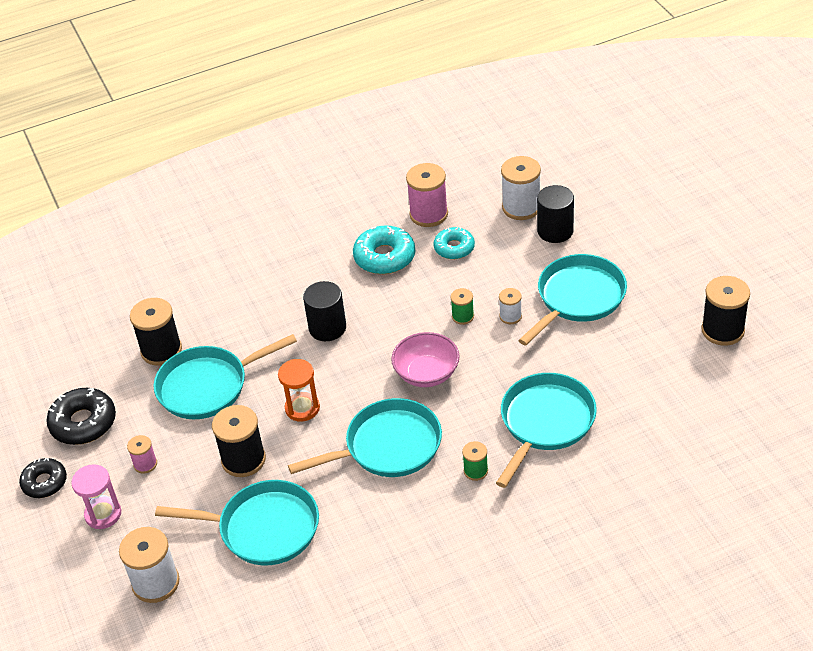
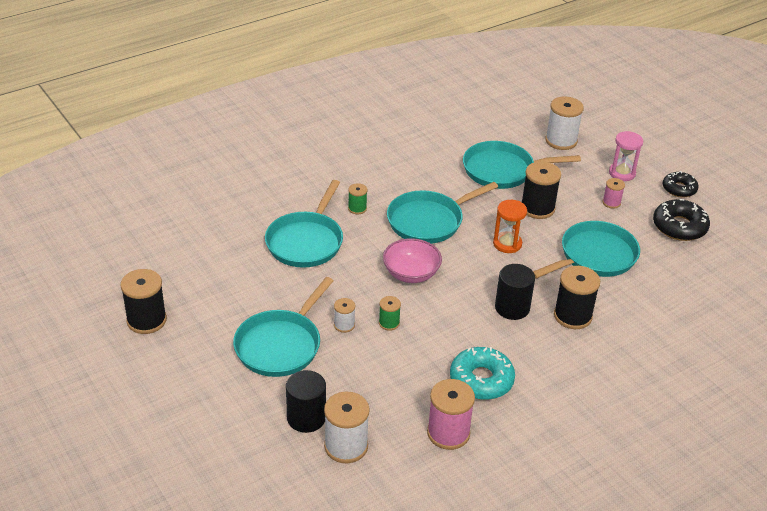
camera: 165 degrees right, 5 degrees down
(161, 350) = (652, 283): black spool -> black spool (572, 316)
(454, 248) = (411, 393): turquoise donut -> none

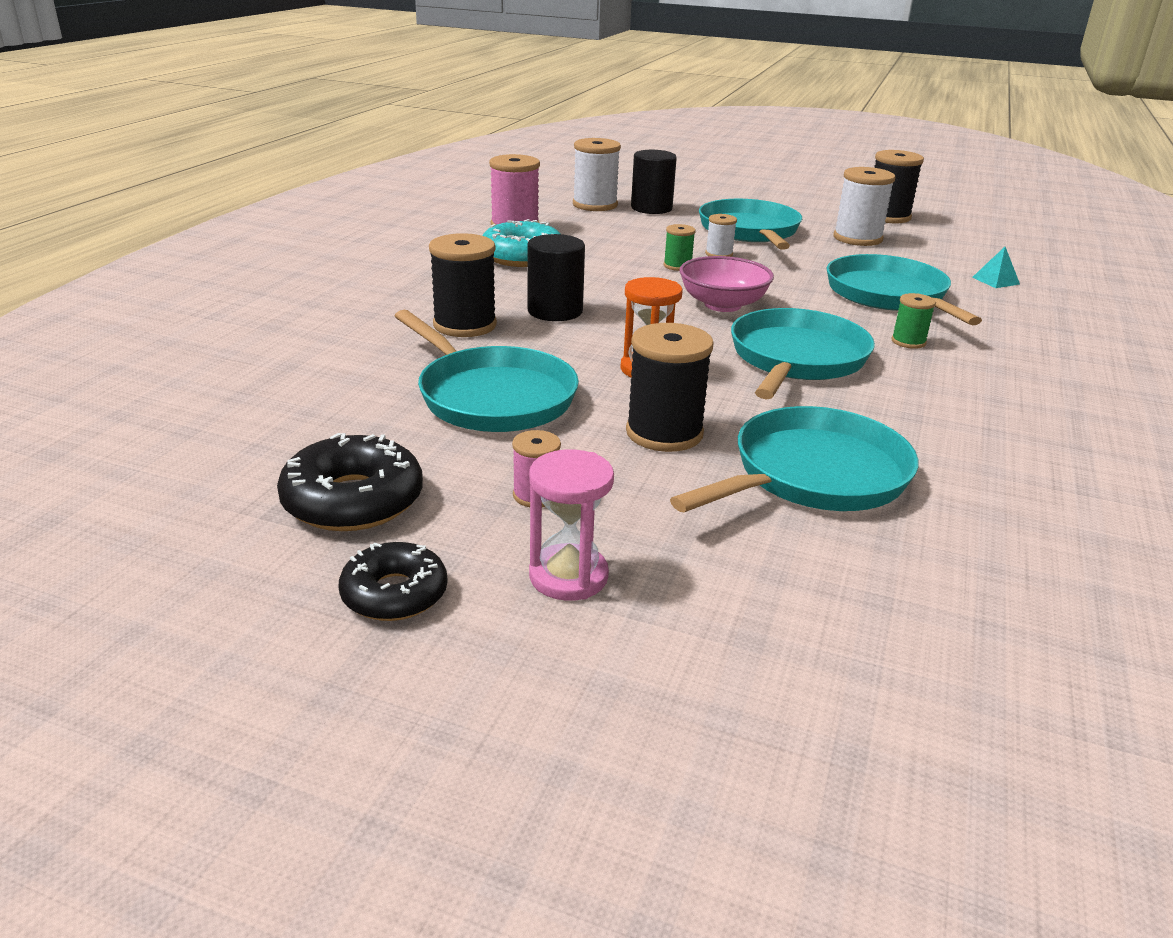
camera: 145 degrees right, 10 degrees down
(221, 227) = (995, 280): none -> turquoise pyramid
(561, 141) = (797, 603): white spool -> white spool (857, 238)
(594, 256) = (492, 396): turquoise pan -> turquoise pan turned 60 degrees counterclockwise

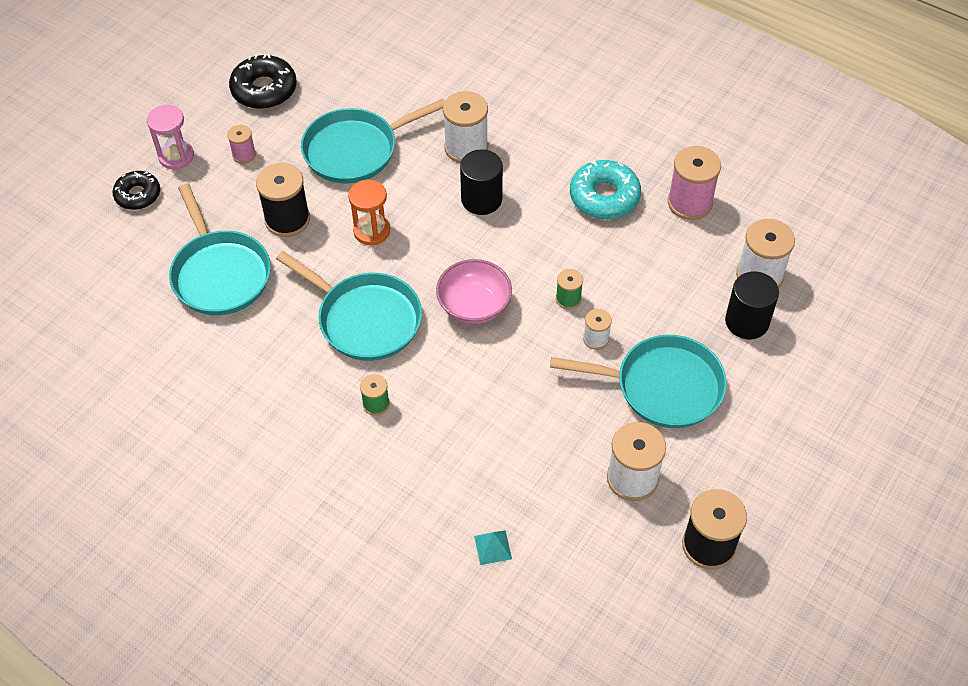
camera: 105 degrees right, 25 degrees up
(394, 594) = (188, 100): black donut -> black donut (138, 195)
(465, 325) = (466, 148): black spool -> white spool
(889, 295) = (471, 435): turquoise pan -> none

